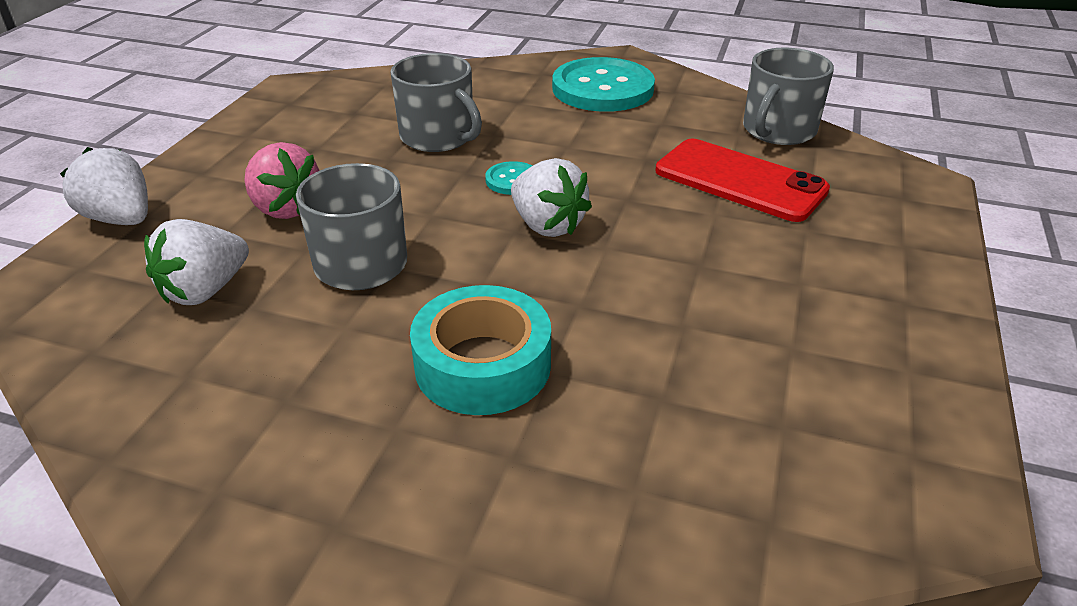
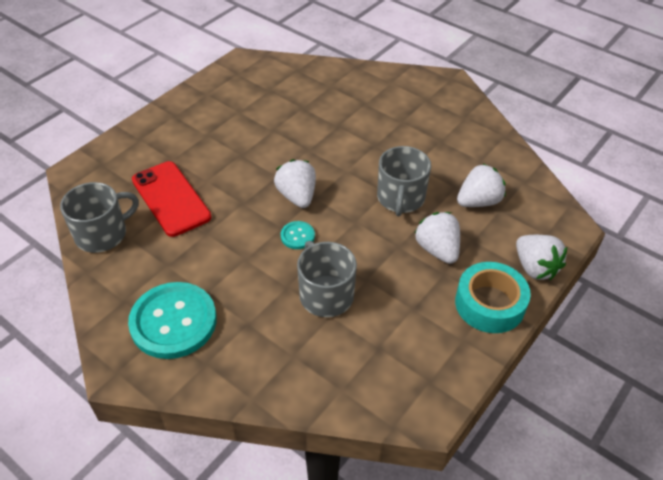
camera: 160 degrees left, 10 degrees up
(285, 208) = (437, 249): pink strawberry -> white strawberry
(482, 365) = (362, 134): turquoise tape -> turquoise tape (489, 304)

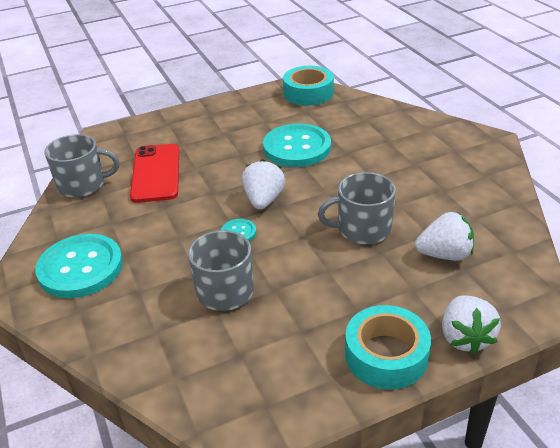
camera: 30 degrees right, 10 degrees down
(258, 69) = (308, 93): none -> turquoise tape
(289, 132) = (297, 147): none -> turquoise button
(400, 198) = (362, 229): grey mug -> grey mug turned 45 degrees clockwise
(437, 249) = (366, 285): white strawberry -> none

